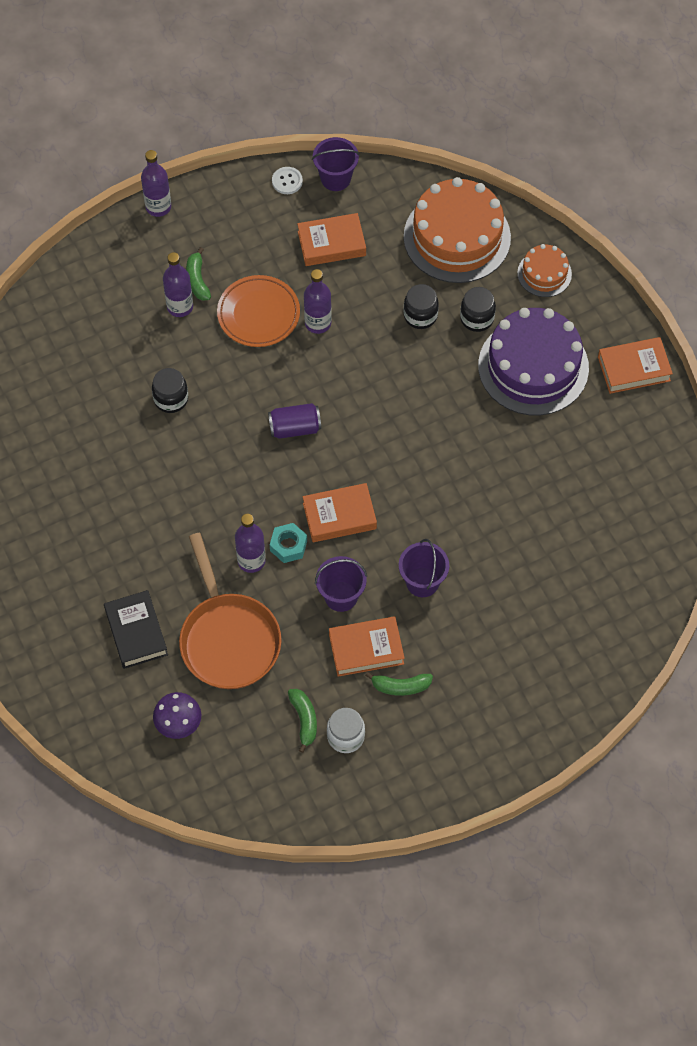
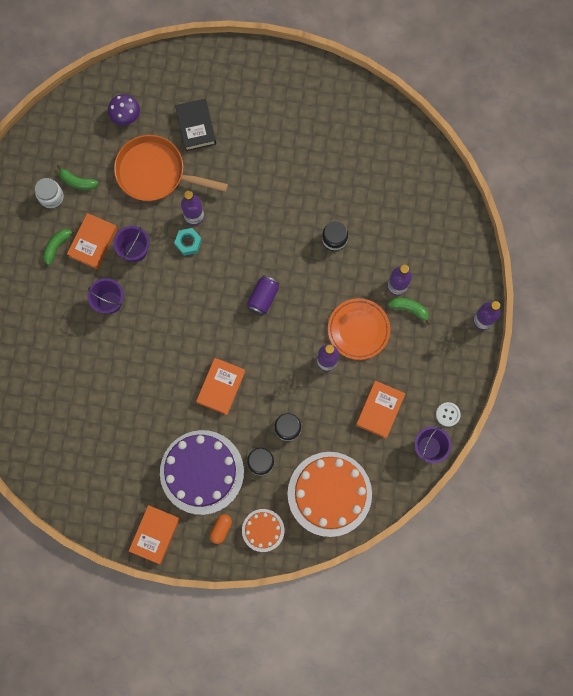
camera: 125 degrees right, 15 degrees up
(136, 632) = (196, 127): black book -> black book turned 60 degrees clockwise
(339, 516) = (186, 284): orange book -> orange book (221, 387)
(575, 312) = (221, 529): none -> orange capsule

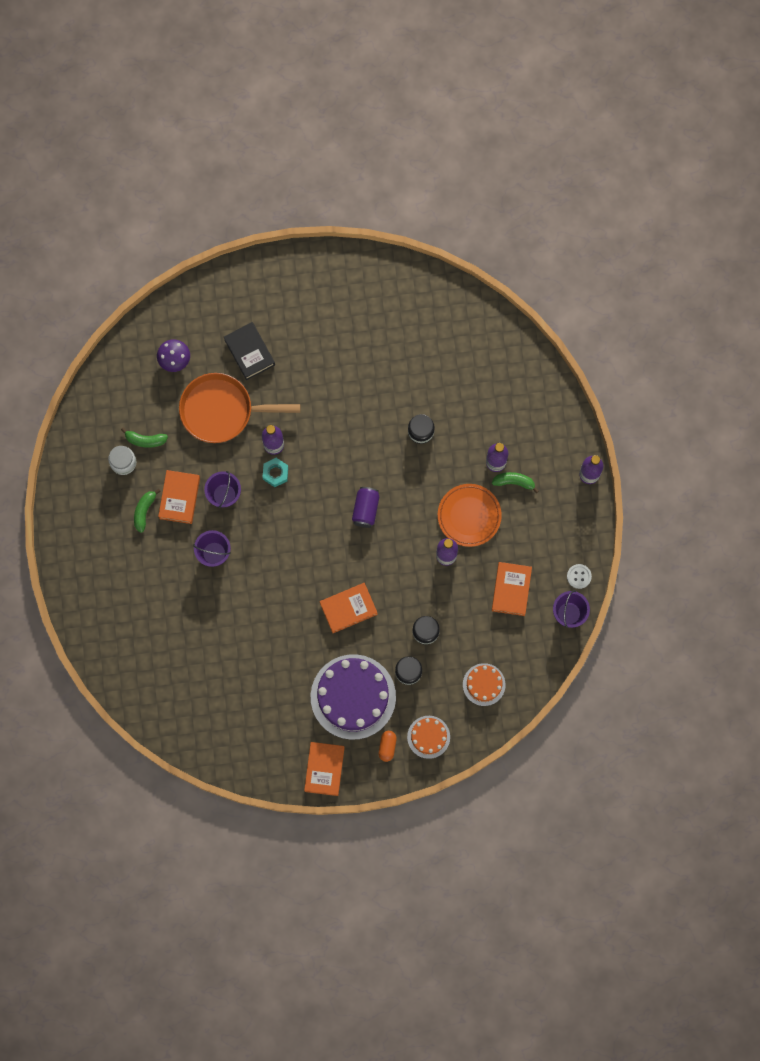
camera: 15 degrees left, 0 degrees up
(221, 387) = (348, 608): orange book -> orange book turned 60 degrees clockwise
(329, 494) = (484, 684): orange cake -> orange cake, size x0.50

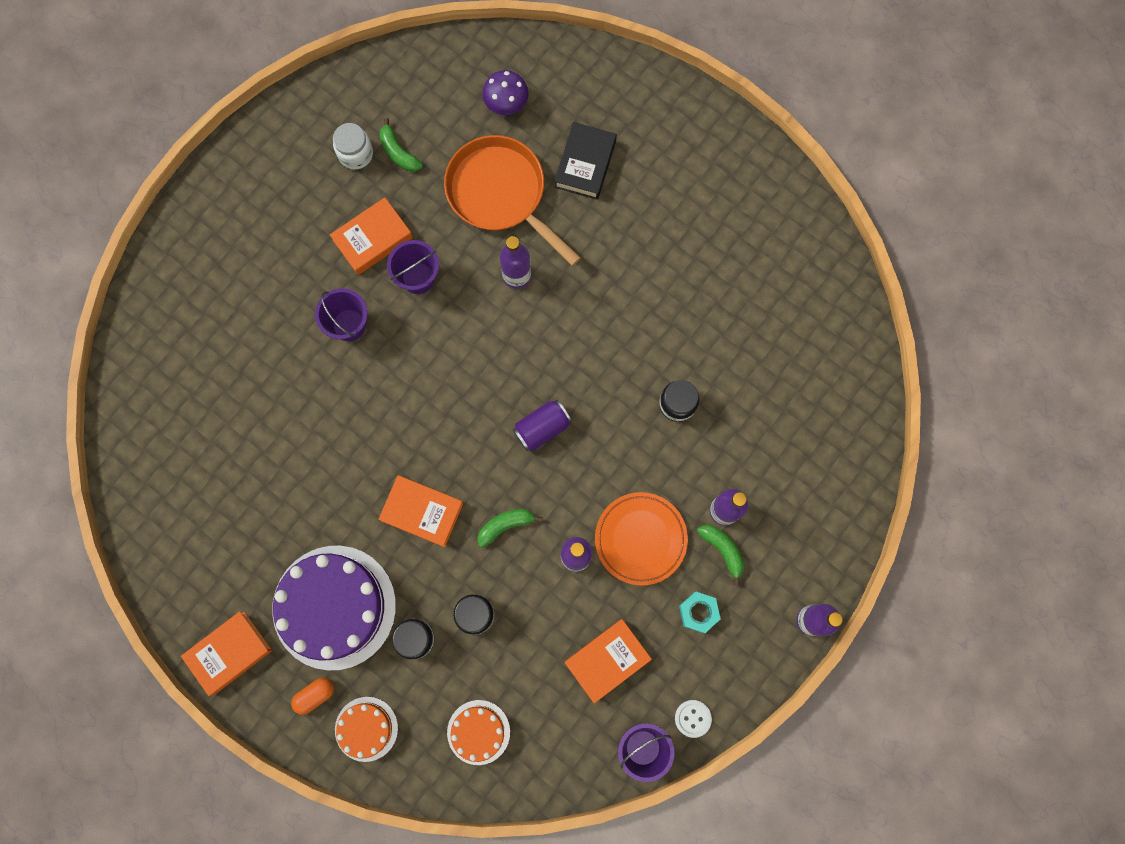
camera: 45 degrees right, 0 degrees up
(144, 511) = (327, 219): green banana -> green banana (505, 525)
(275, 473) = (489, 305): turquoise nut -> turquoise nut (698, 612)

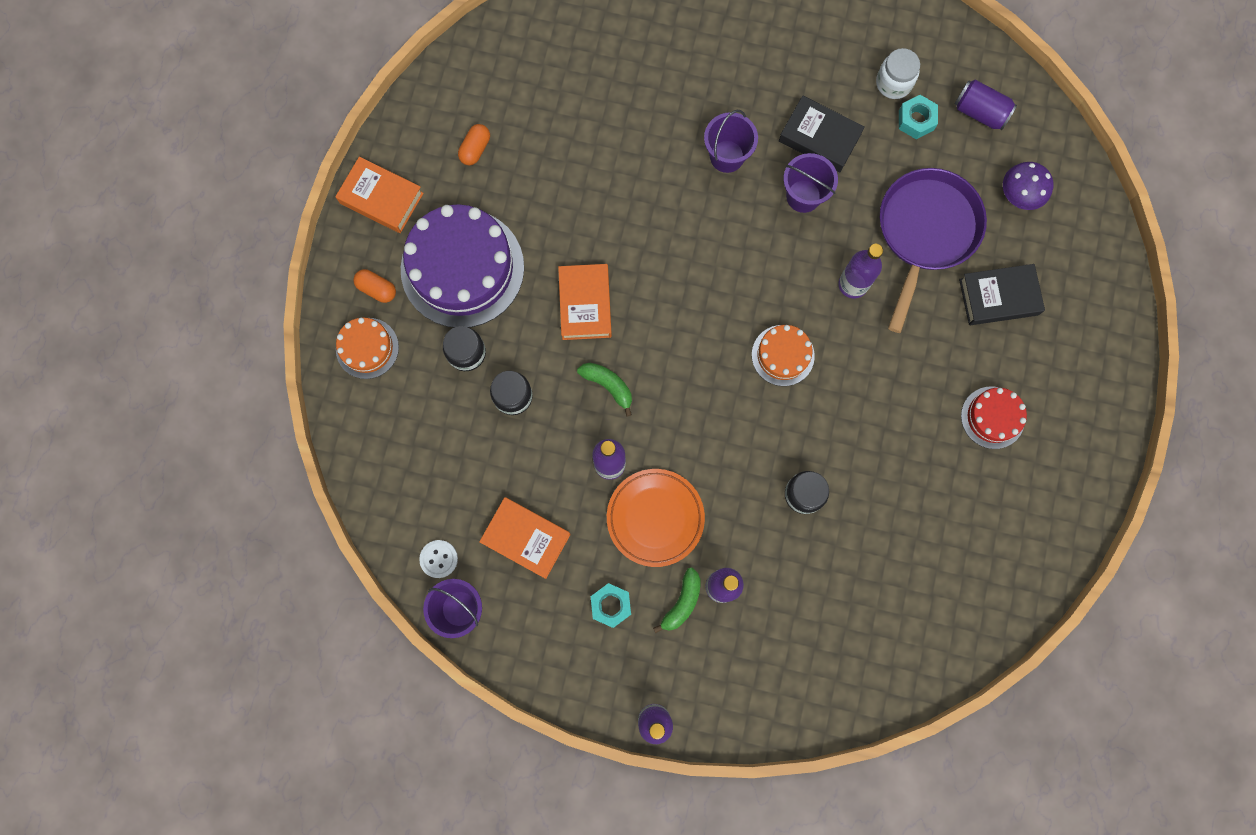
camera: 65 degrees right, 0 degrees up
(227, 544) = (475, 149): none -> orange capsule
(373, 239) = (819, 138): orange book -> black book
(398, 152) = (916, 120): green banana -> turquoise nut
(478, 732) = (408, 449): orange cake -> orange cake (783, 355)
(500, 194) = (925, 232): orange pan -> purple pan
(542, 428) = (716, 376): purple can -> purple can (980, 112)
(683, 220) = (992, 417): none -> red cake
(693, 718) = (508, 644): white button -> white button (439, 559)

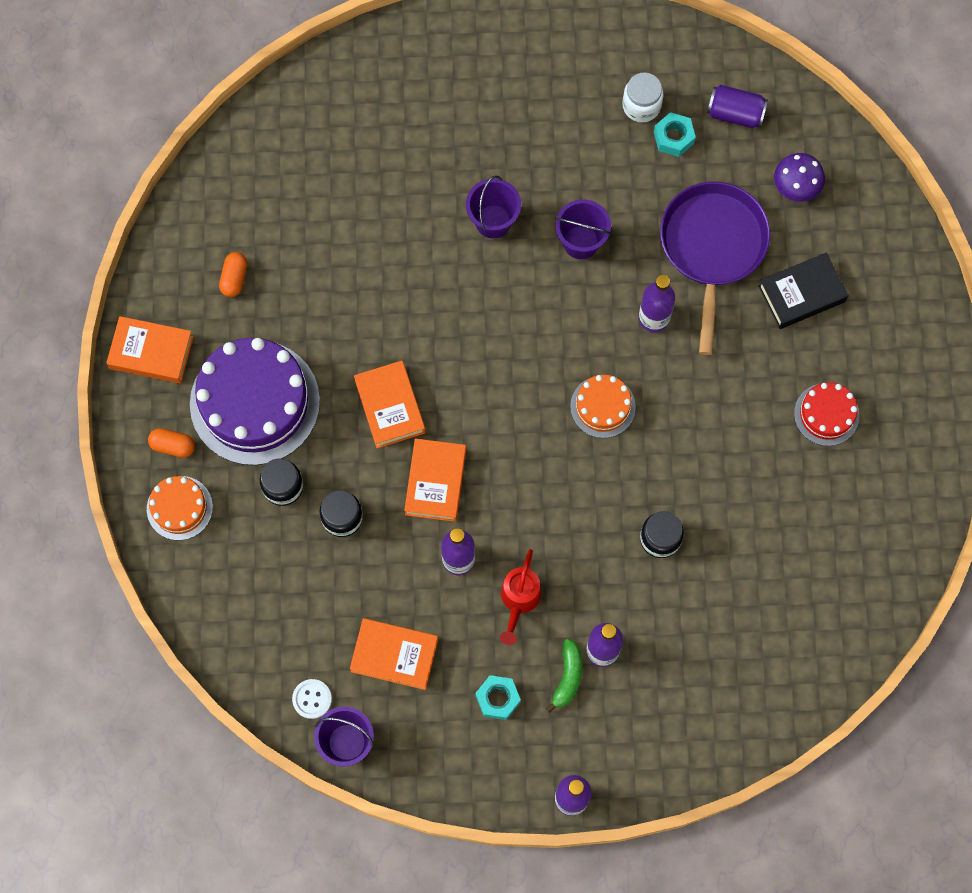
camera: 15 degrees left, 5 degrees down
(608, 386) = (436, 482): green banana -> orange book
(655, 518) = (518, 601): orange plate -> red watering can
(819, 138) = (581, 179): black book -> none

